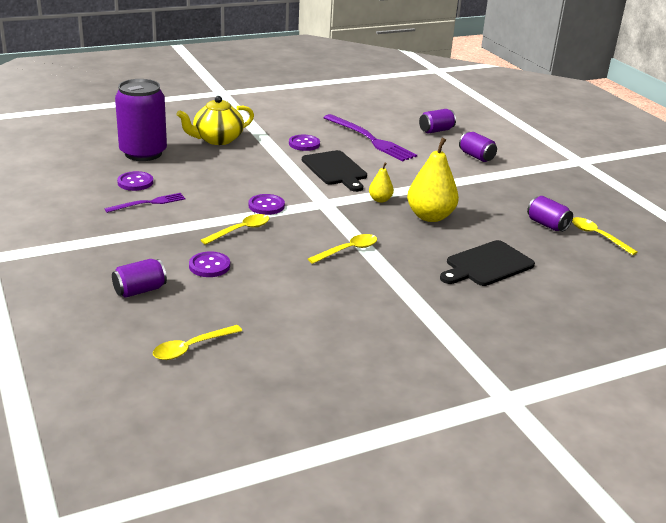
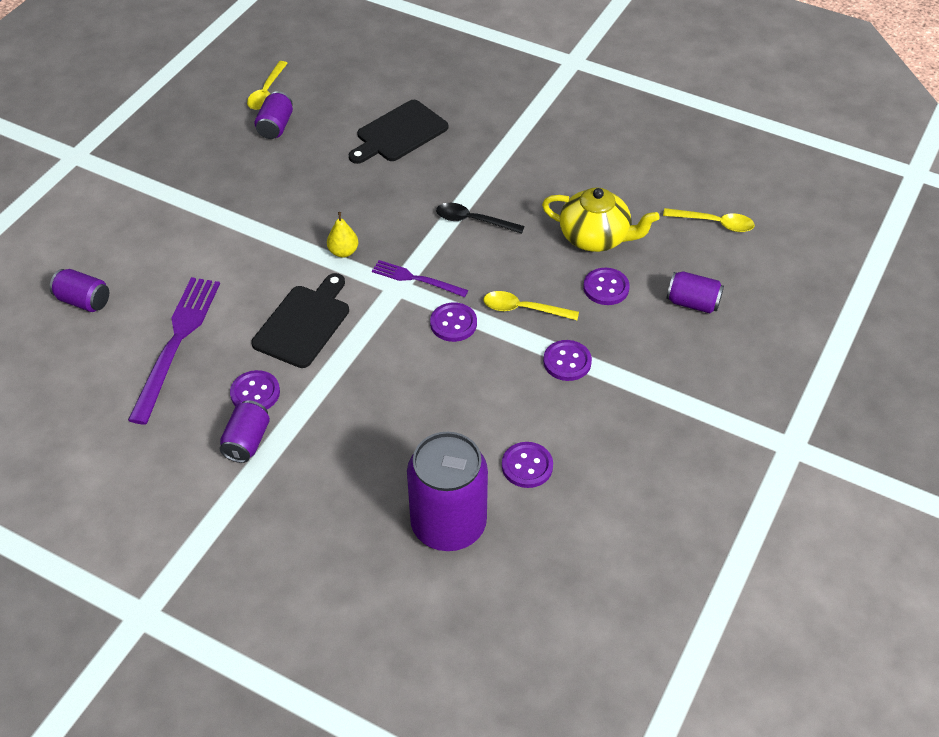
camera: 125 degrees left, 20 degrees up
(148, 203) = (555, 416): purple fork -> purple fork (416, 279)
(177, 224) = (567, 362): none -> purple button
(217, 139) = (329, 484): yellow teapot -> yellow teapot (595, 237)
(348, 250) = (472, 221): yellow spoon -> black spoon
(430, 216) = (343, 202): yellow pear -> none
(476, 156) = (142, 233): purple can -> purple can (247, 441)
(487, 265) = (399, 133): black cutting board -> black cutting board turned 120 degrees clockwise

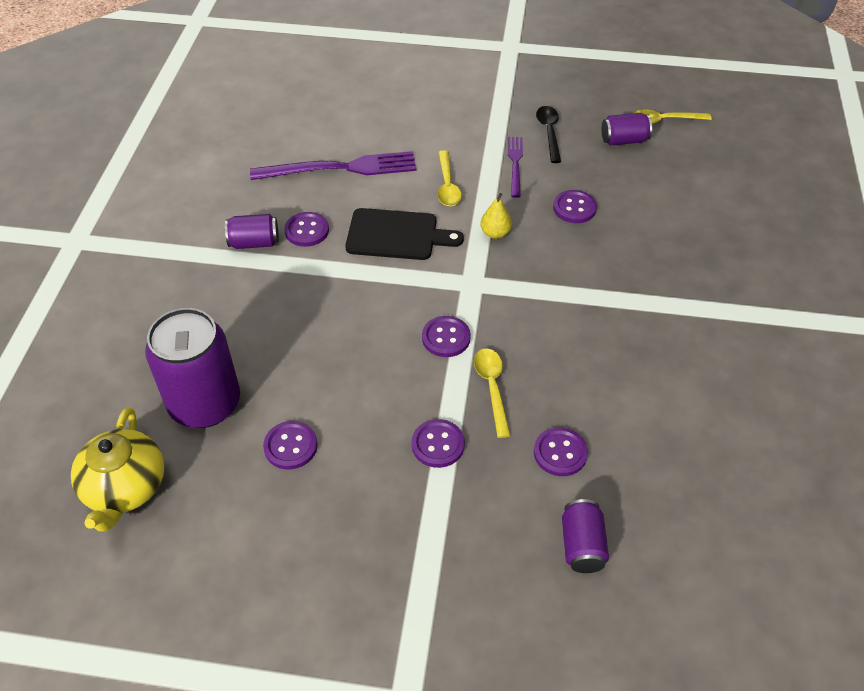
camera: 70 degrees right, 0 degrees up
(84, 301) = (360, 106): purple can -> none
(343, 189) = (574, 208): none -> purple button
(399, 133) = (676, 223): black cutting board -> none
(416, 279) = (488, 293): purple fork -> purple fork (515, 164)
(472, 221) = (591, 313): black spoon -> black spoon (549, 132)
(595, 237) = (630, 424): yellow teapot -> yellow teapot (125, 488)
(715, 223) = (728, 540): yellow spoon -> yellow spoon (447, 186)

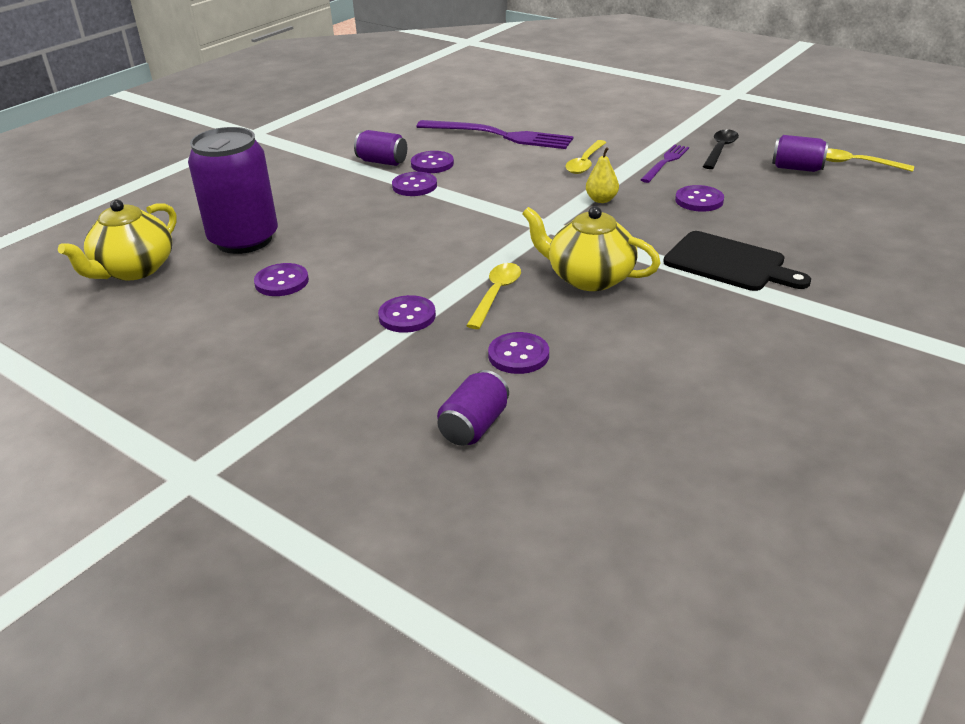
camera: 30 degrees right, 15 degrees down
(396, 235) = (507, 182): black cutting board -> black cutting board (729, 263)
(446, 338) = (486, 252): purple button -> purple button (414, 186)
(552, 339) = (589, 278): none -> yellow teapot

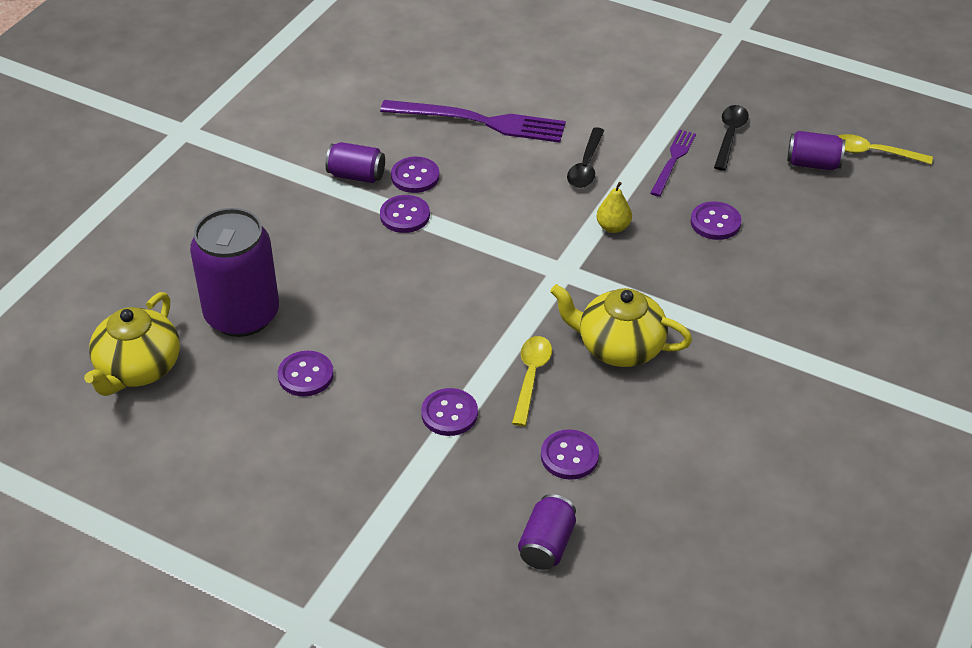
camera: 10 degrees left, 10 degrees up
(585, 163) = (585, 166): yellow spoon -> black spoon
(729, 263) = (753, 316): black cutting board -> none

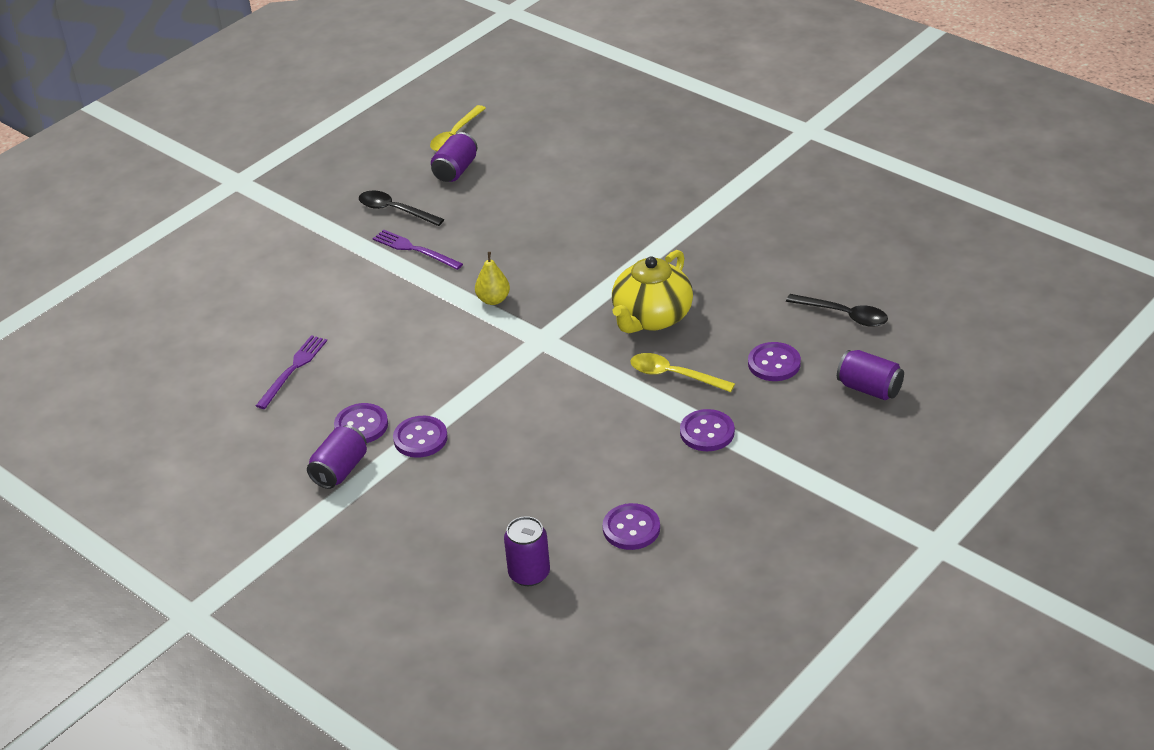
camera: 75 degrees left, 5 degrees down
(138, 369) = (586, 662): yellow teapot -> none
(242, 315) = (529, 574): purple can -> purple can, size x0.51
(480, 121) = (293, 369): purple fork -> purple fork, size x0.55
(585, 166) = (398, 305): black spoon -> black spoon (844, 315)
(715, 222) = (511, 238): purple button -> none

